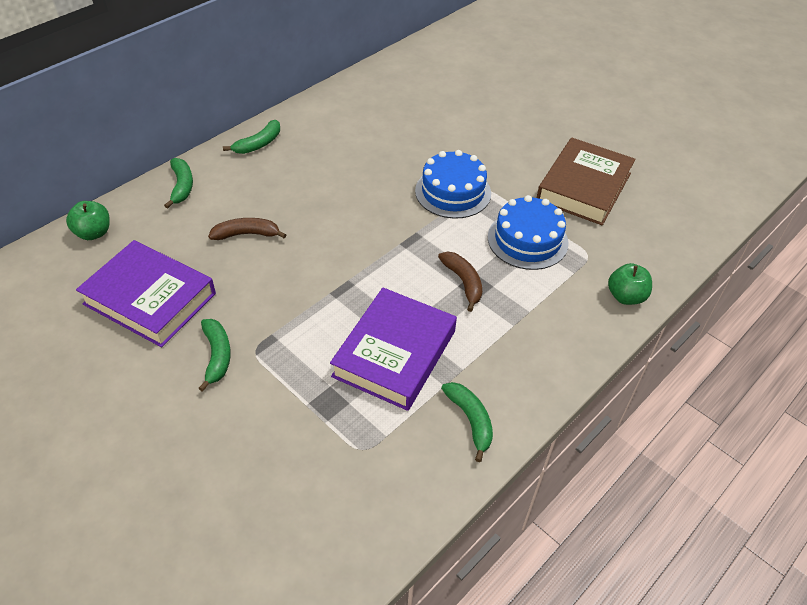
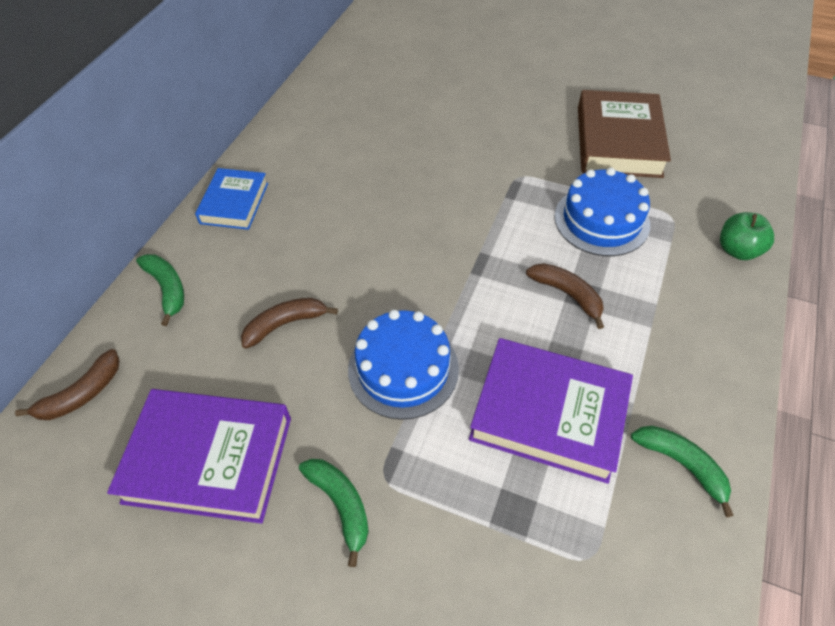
camera: 20 degrees left, 5 degrees up
(94, 233) = (82, 394): green apple -> brown banana
(258, 144) = (234, 203): green banana -> blue book
(395, 353) = (548, 413): purple book -> purple book turned 75 degrees counterclockwise
(453, 192) = (490, 190): blue cake -> blue cake (403, 369)

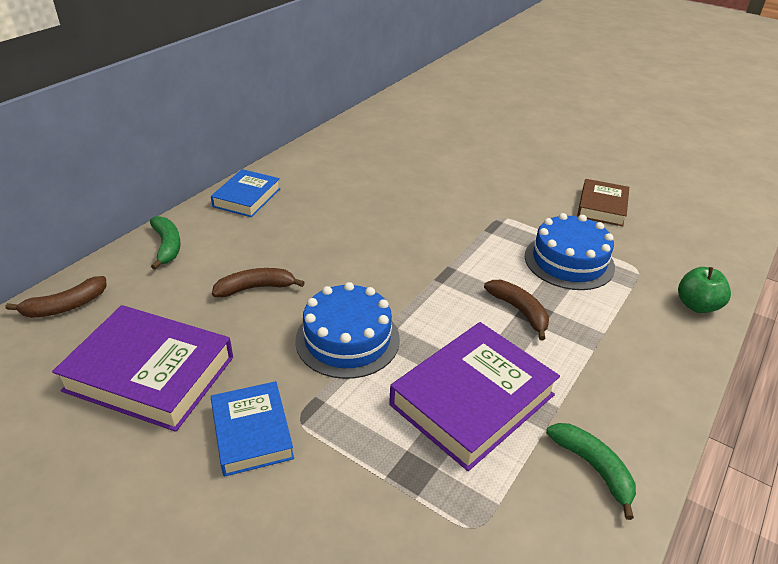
camera: 10 degrees right, 15 degrees down
(341, 505) = (252, 432): green banana -> blue book
(548, 413) = (472, 399): purple book -> purple book turned 75 degrees counterclockwise
(618, 141) = (602, 207): brown book -> brown book, size x0.61

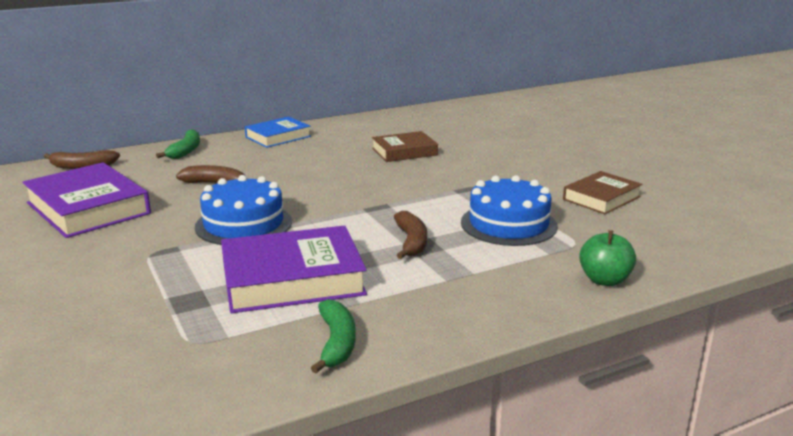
camera: 30 degrees right, 15 degrees down
(252, 432) = (111, 251): blue book -> none
(391, 189) = (404, 152): none -> brown book

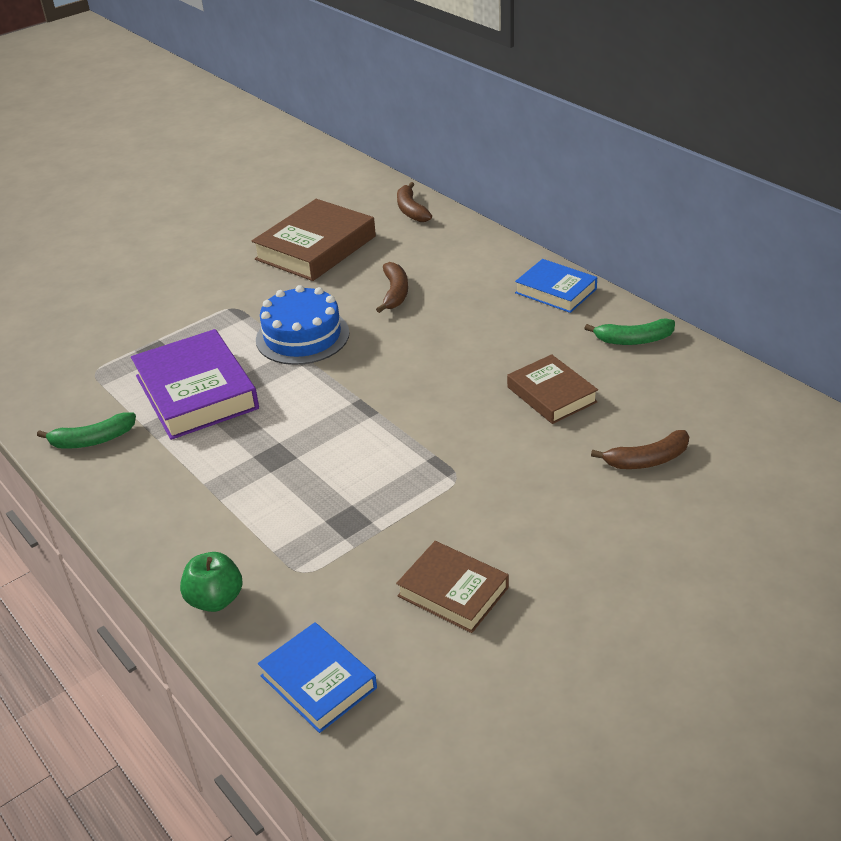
camera: 80 degrees right, 15 degrees up
(88, 208) = (316, 248): purple book -> brown book
(185, 151) = (478, 248): green banana -> green banana (634, 340)
(411, 242) = (283, 447): brown banana -> brown banana (647, 460)
(508, 224) = (345, 512): blue cake -> none
(691, 245) = (318, 682): none -> blue book

